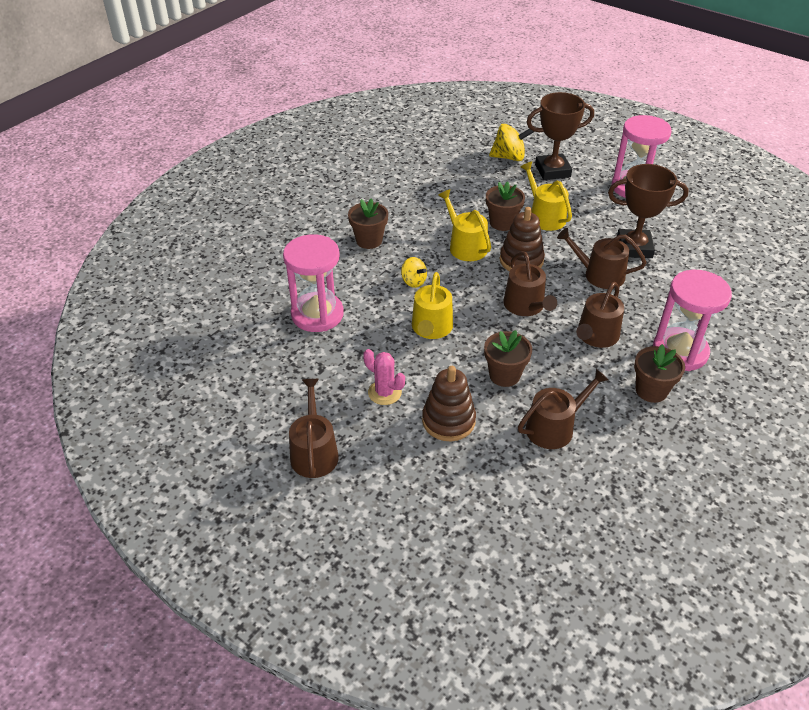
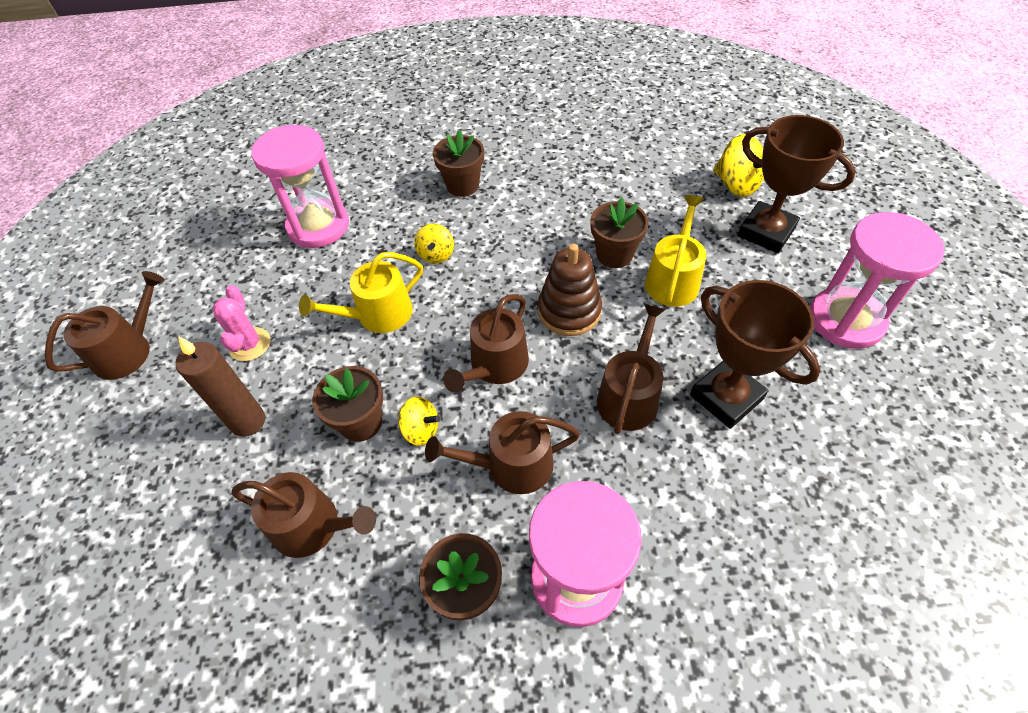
camera: 50 degrees right, 10 degrees up
(448, 421) = (248, 421): brown stacking toy -> brown candle
(465, 246) = (538, 253): yellow watering can -> none
(537, 355) = (421, 430): none -> yellow spinning top
(599, 274) = (629, 395): brown watering can -> brown watering can turned 45 degrees clockwise

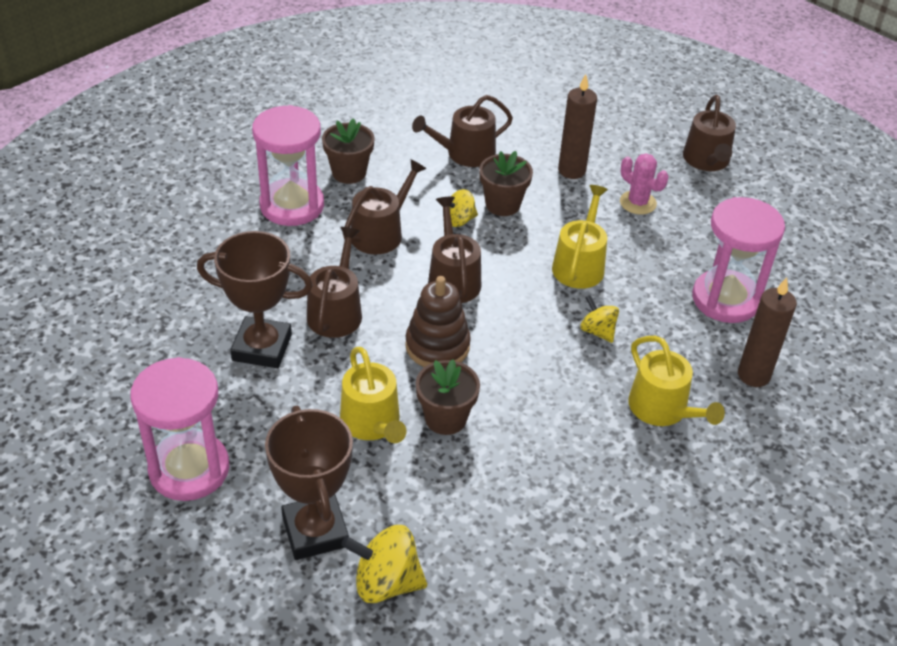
camera: 135 degrees right, 10 degrees down
(379, 174) = (753, 375): none -> brown candle
(462, 185) = (663, 409): brown flower pot -> yellow watering can
(629, 395) = (336, 311): brown watering can -> brown watering can turned 150 degrees counterclockwise
(766, 232) = (315, 531): brown trophy -> brown trophy turned 75 degrees clockwise

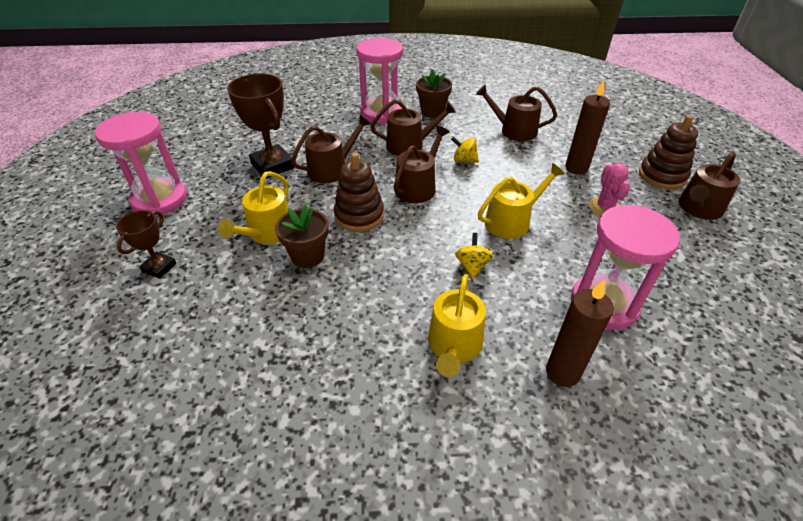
camera: 45 degrees right, 0 degrees up
(315, 531) = (159, 267): brown trophy -> brown trophy, size x0.57
(386, 582) = (145, 321): yellow spinning top -> none
(502, 204) = (503, 165): brown flower pot -> none
(649, 139) = (662, 176): none -> brown stacking toy

